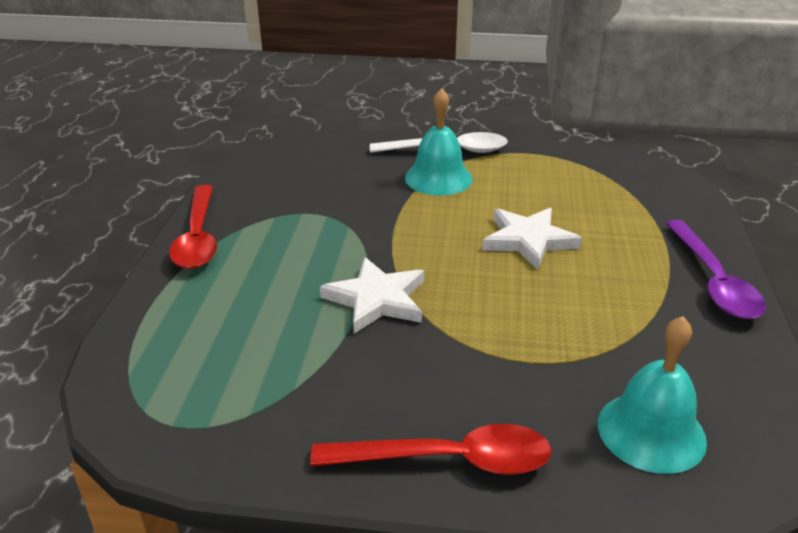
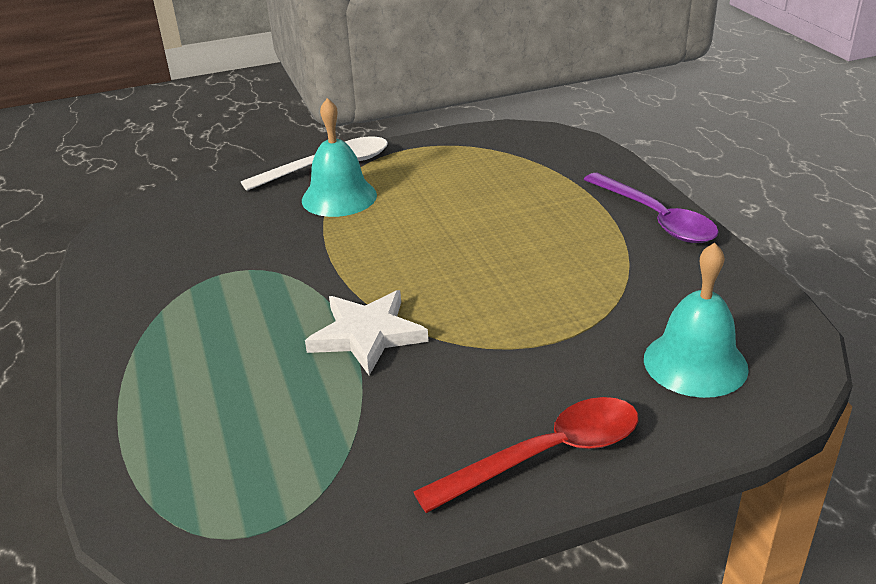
camera: 25 degrees left, 0 degrees up
(198, 237) = (115, 337): red spoon -> none
(528, 240) = (472, 232): white star -> none

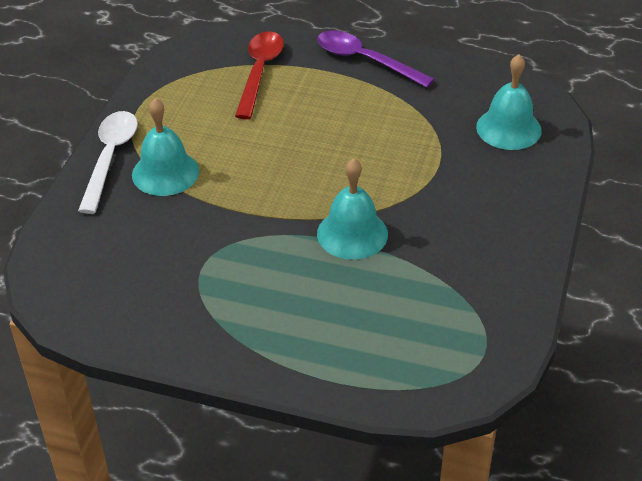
camera: 55 degrees left, 10 degrees up
(367, 335) = (352, 233): white star -> turquoise bell
(546, 455) = (526, 218): red spoon -> red spoon (260, 72)
(655, 218) = (365, 60): purple spoon -> purple spoon turned 150 degrees counterclockwise

